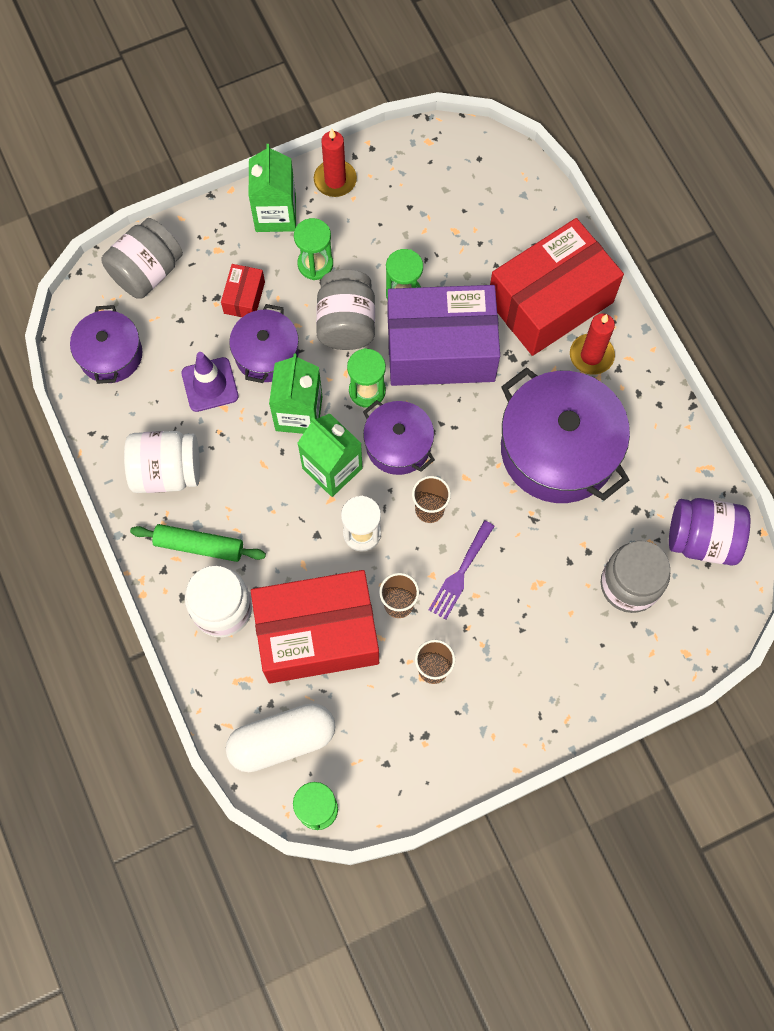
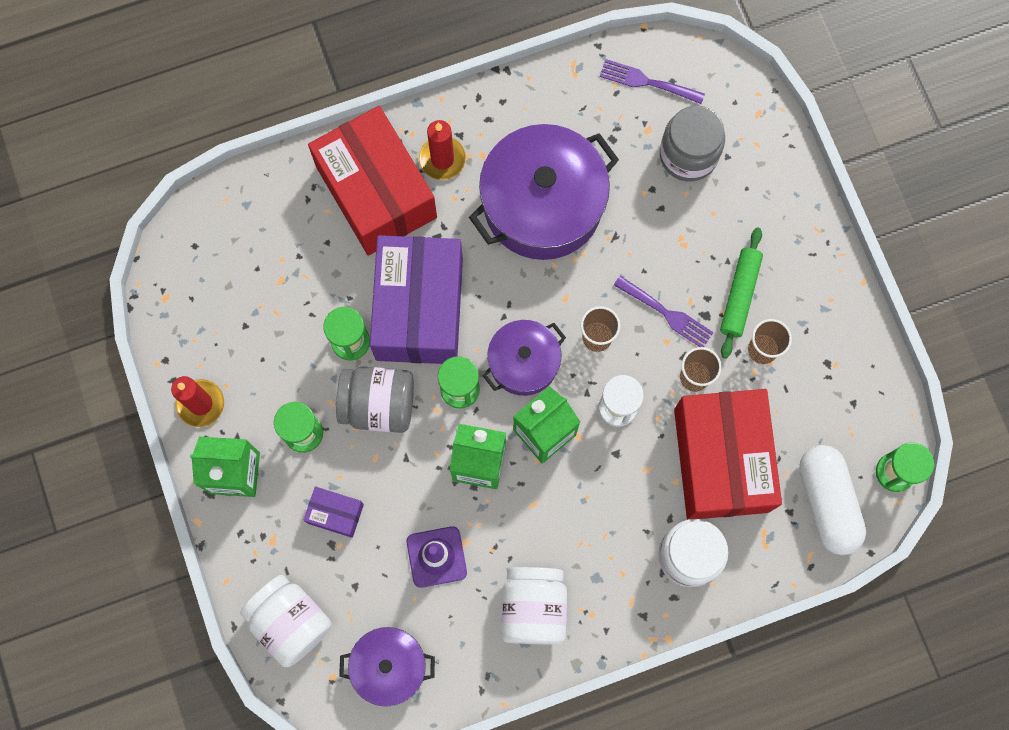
camera: 85 degrees left, 5 degrees up
(147, 272) = (290, 622): grey jar -> white jar
(199, 546) = (619, 577): green rolling pin -> green rolling pin (740, 295)
(244, 297) = (335, 513): red box -> purple box
(266, 354) = (406, 493): purple pot -> none
(702, 539) = (647, 82): purple jar -> purple fork

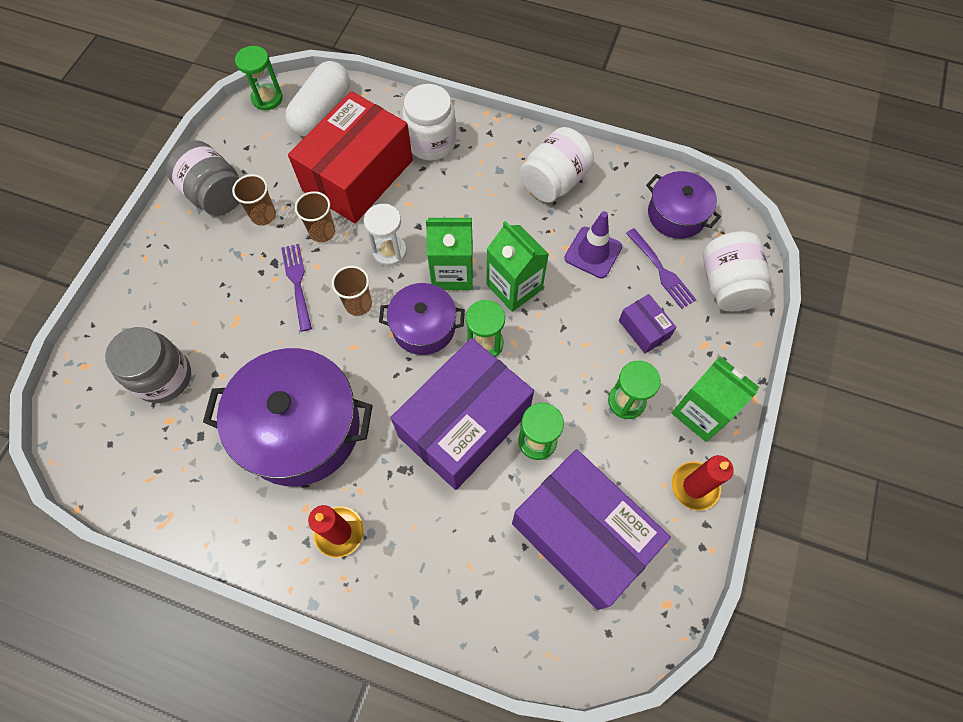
camera: 140 degrees left, 10 degrees down
(262, 298) = (582, 535): none -> purple box
(376, 192) = (416, 549): red box -> none
(378, 405) = (553, 378): grey jar -> grey jar (215, 195)
(647, 82) = (127, 459): purple fork -> purple fork (661, 271)
(740, 295) = (239, 257): green rolling pin -> none

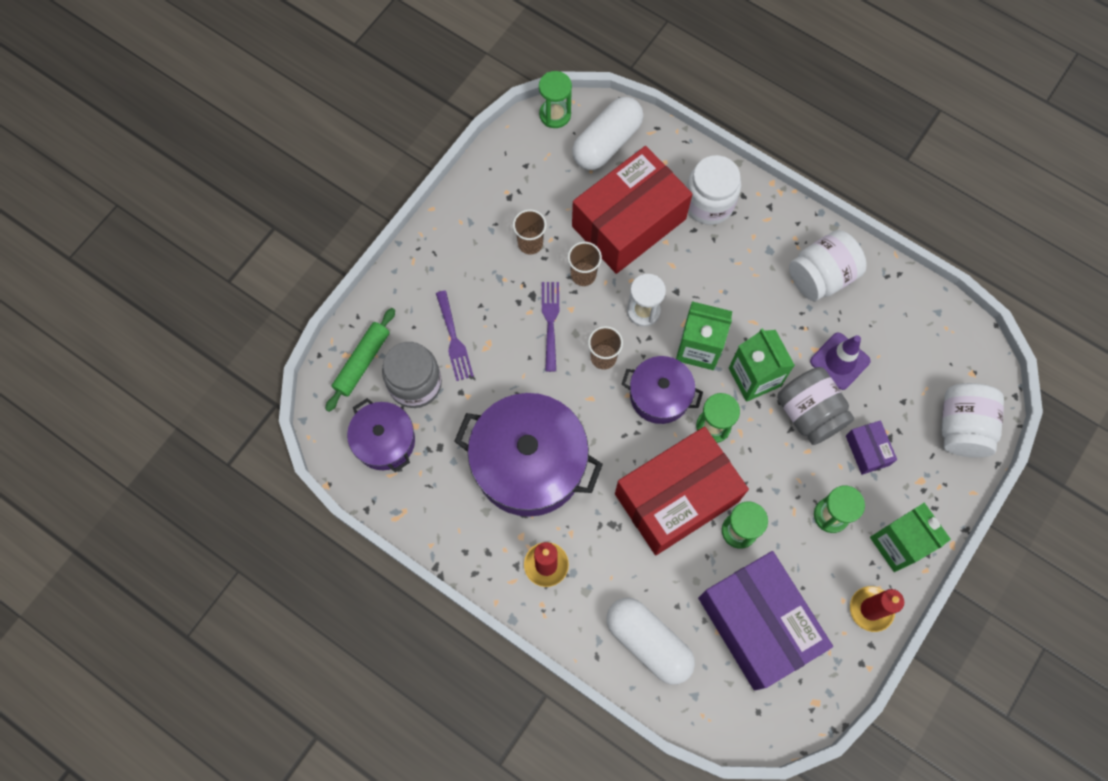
camera: 15 degrees right, 5 degrees up
(102, 369) = (362, 362): none -> green rolling pin
(215, 195) = (488, 210): grey jar -> grey jar (809, 413)
(464, 424) = (676, 497): purple box -> red box
(469, 587) = (648, 642): none -> white capsule
(661, 271) = (902, 397): purple fork -> purple fork (454, 339)
(676, 214) = (934, 341): purple pot -> purple pot (384, 441)

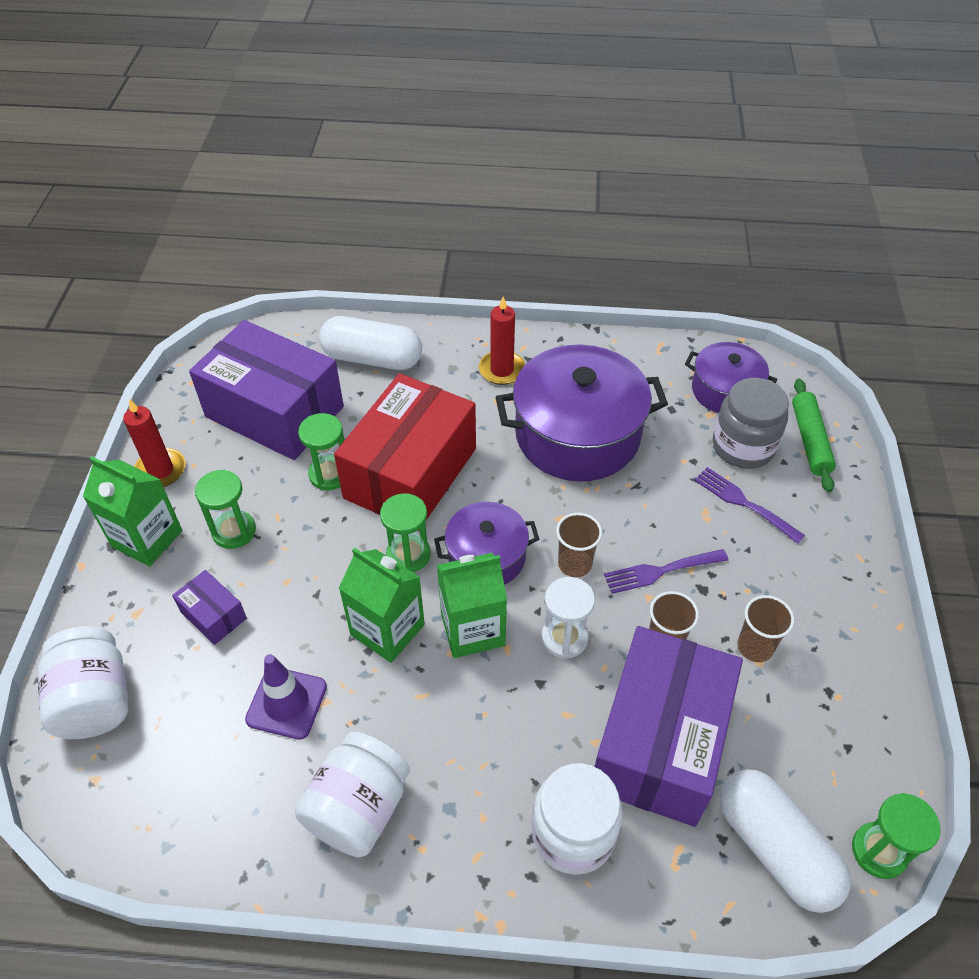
camera: 150 degrees right, 20 degrees down
(550, 321) = (660, 571): purple fork -> purple fork turned 105 degrees clockwise
(607, 143) = (775, 848): white capsule -> white capsule turned 45 degrees counterclockwise
(629, 222) = (659, 741): red box -> purple box
(809, 413) = (301, 622): grey jar -> none

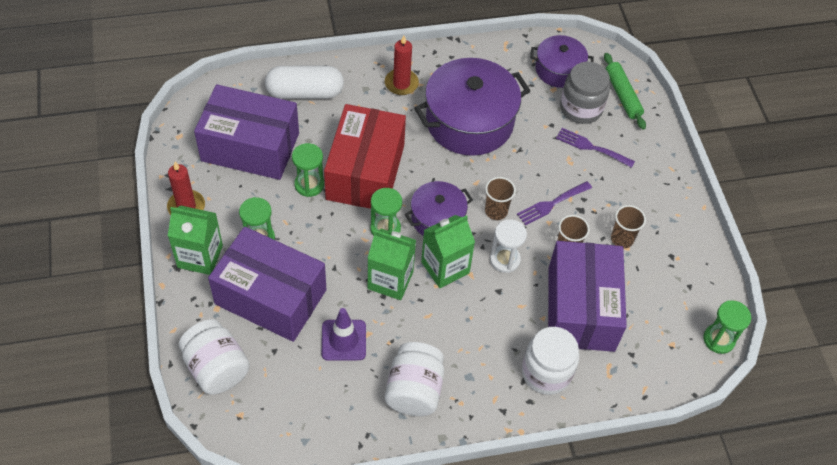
camera: 20 degrees left, 5 degrees up
(213, 615) = (270, 297): purple box -> purple box, size x2.37
(775, 848) = (662, 352): white capsule -> none

